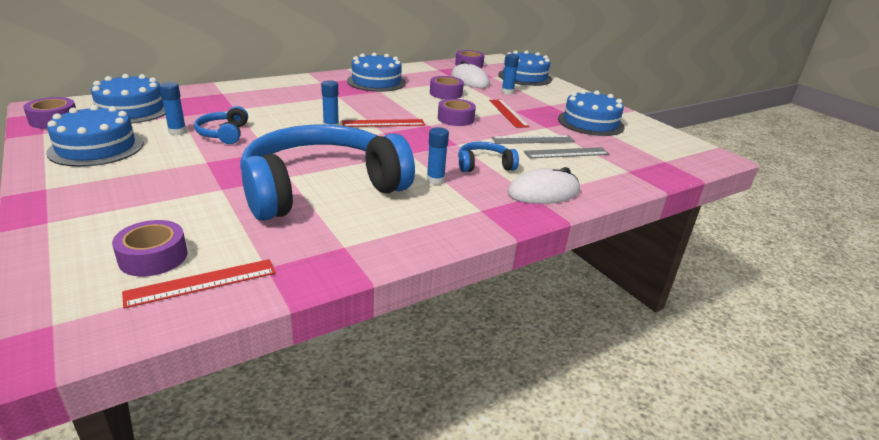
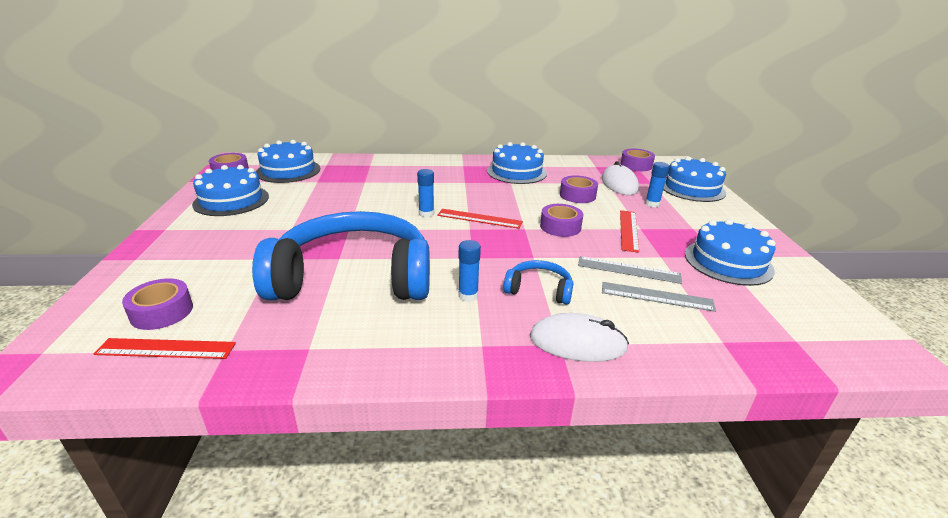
camera: 30 degrees right, 0 degrees up
(177, 132) = (299, 196): blue glue stick -> none
(223, 134) = (331, 204): blue headphones -> none

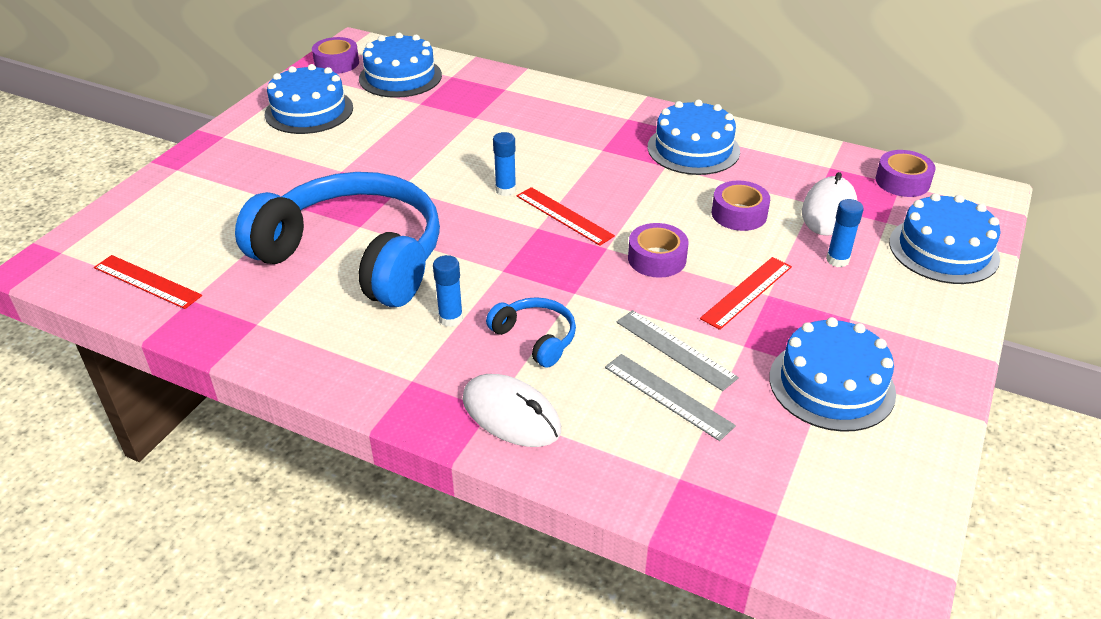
camera: 30 degrees right, 10 degrees up
(162, 312) = (165, 240): purple tape -> none

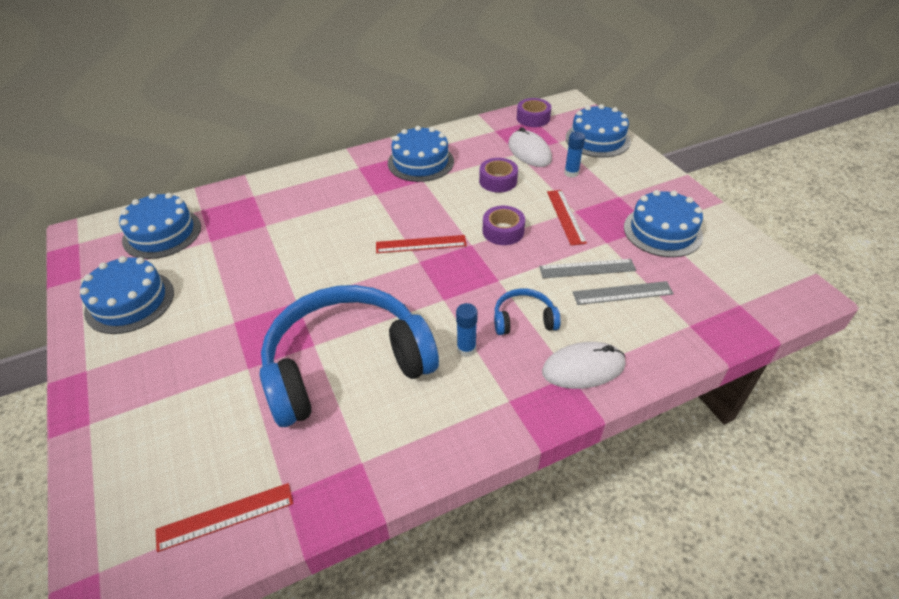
camera: 50 degrees left, 5 degrees up
(337, 63) = (89, 255): purple tape -> none
(505, 190) = (363, 254): blue glue stick -> none

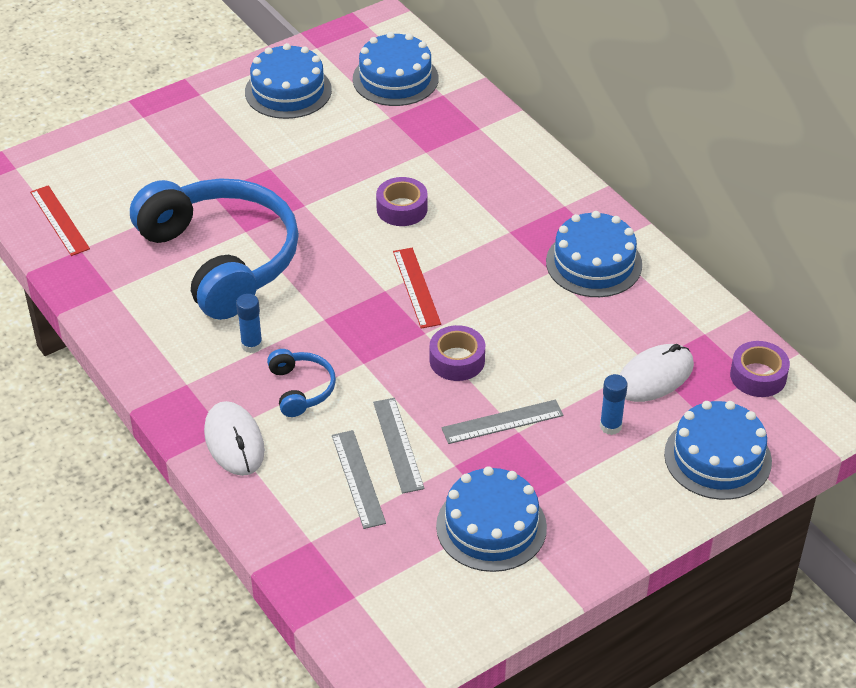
camera: 80 degrees right, 0 degrees up
(498, 181) = (569, 347): purple tape -> purple tape (402, 209)
(565, 216) = (502, 421): red ruler -> grey ruler

